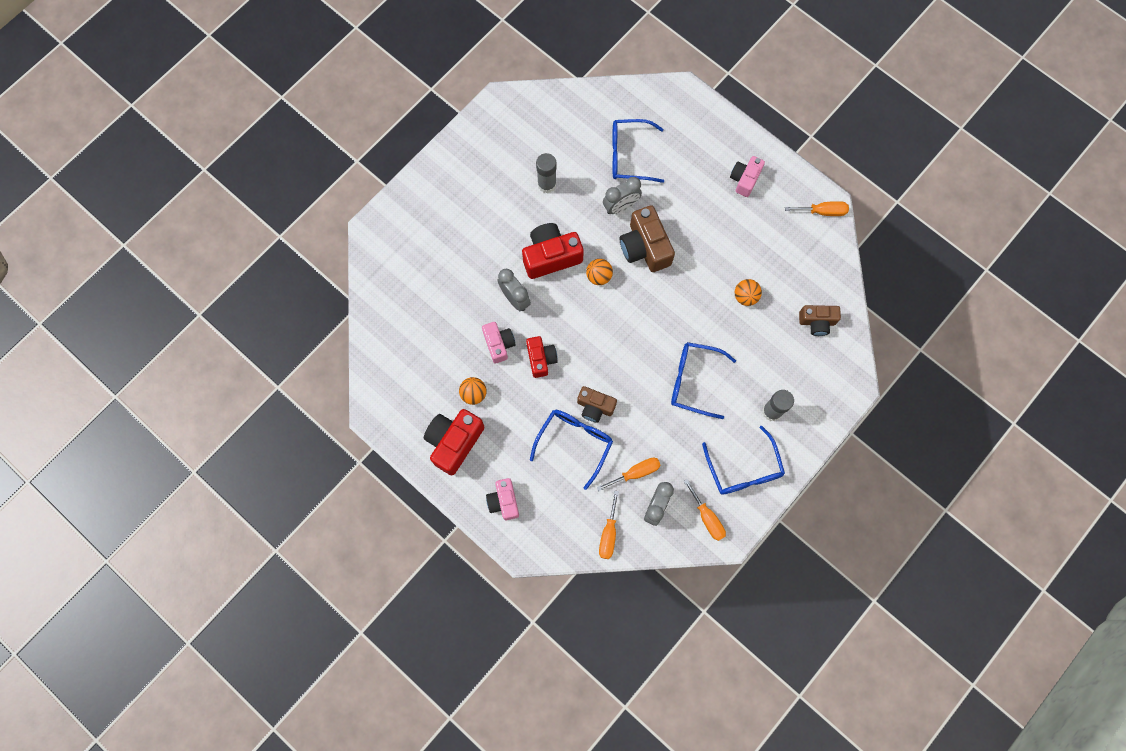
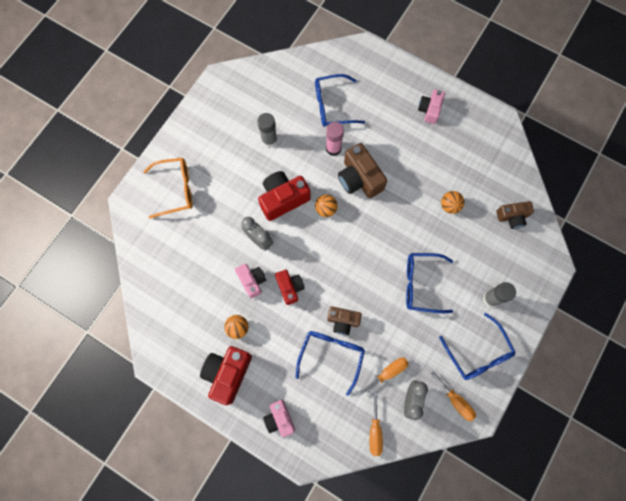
camera: 10 degrees left, 0 degrees up
(428, 224) = (176, 189): none -> orange glasses
(621, 206) = (333, 148): grey clock -> pink glue stick
(822, 211) = (497, 126): orange screwdriver -> none

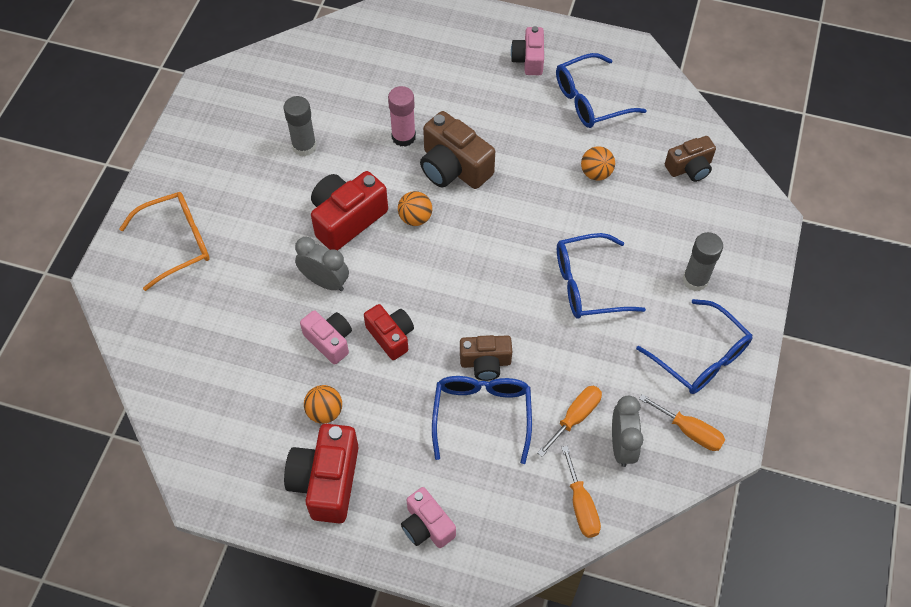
camera: 15 degrees left, 15 degrees down
(332, 106) = (386, 83): blue glasses -> blue glasses (590, 100)

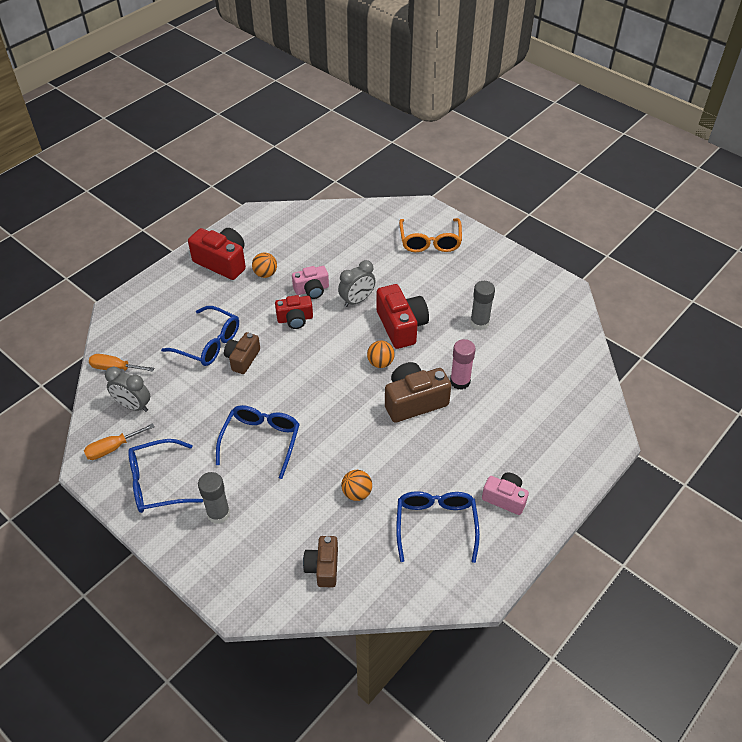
camera: 115 degrees right, 10 degrees down
(427, 526) = (162, 295): pink camera -> none
(575, 417) = (171, 390): orange screwdriver -> none

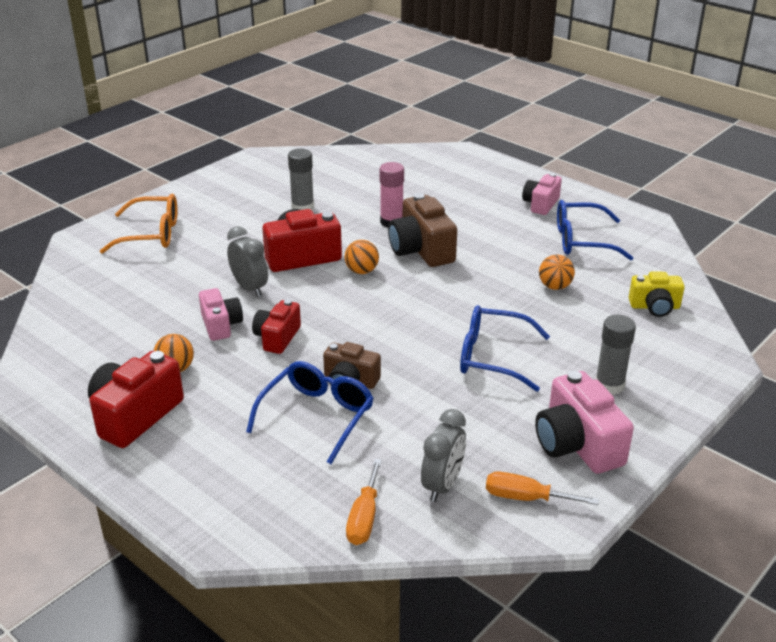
camera: 90 degrees left, 15 degrees down
(112, 448) = (526, 498): orange screwdriver -> orange screwdriver turned 135 degrees clockwise
(157, 483) = (577, 444): blue glasses -> pink camera
(295, 319) = (277, 338): red camera -> red camera turned 150 degrees counterclockwise
(323, 567) = (654, 307): brown camera -> yellow camera

